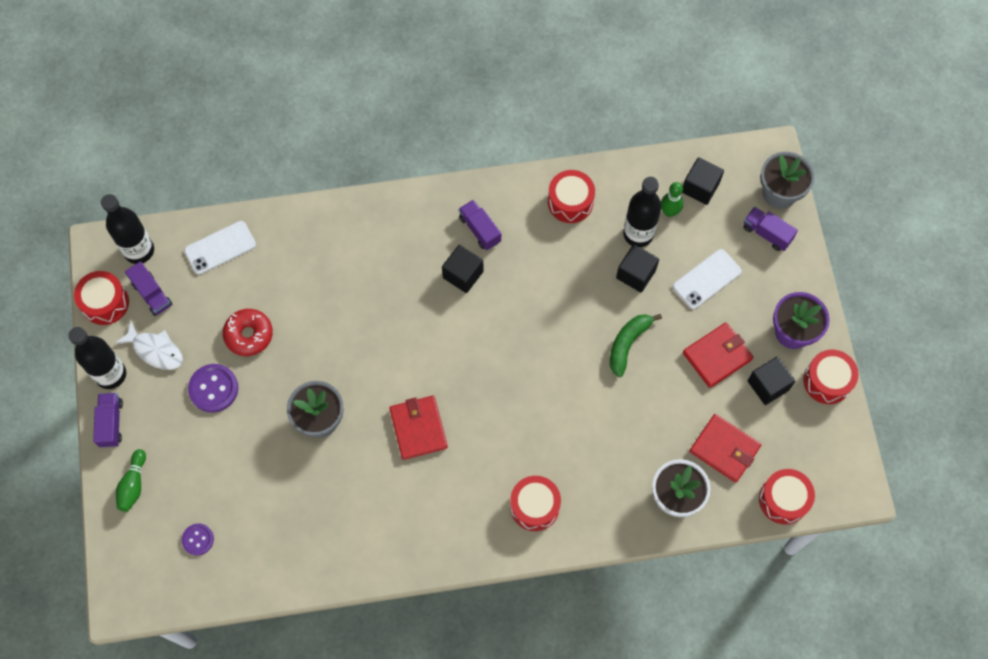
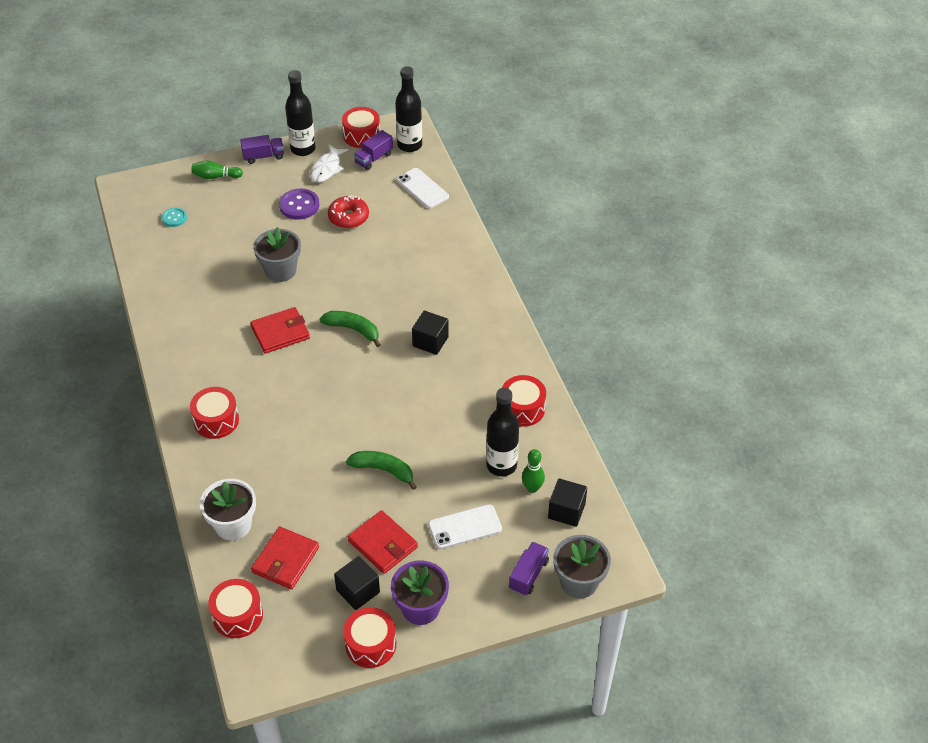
camera: 80 degrees right, 20 degrees down
(198, 539) = (174, 218): purple button -> turquoise button
(429, 350) = (353, 329): none -> green banana
(480, 230) = (477, 347): purple truck -> none
(636, 274) = (458, 468): black cube -> none
(707, 279) = (465, 527): white phone -> white phone turned 60 degrees counterclockwise

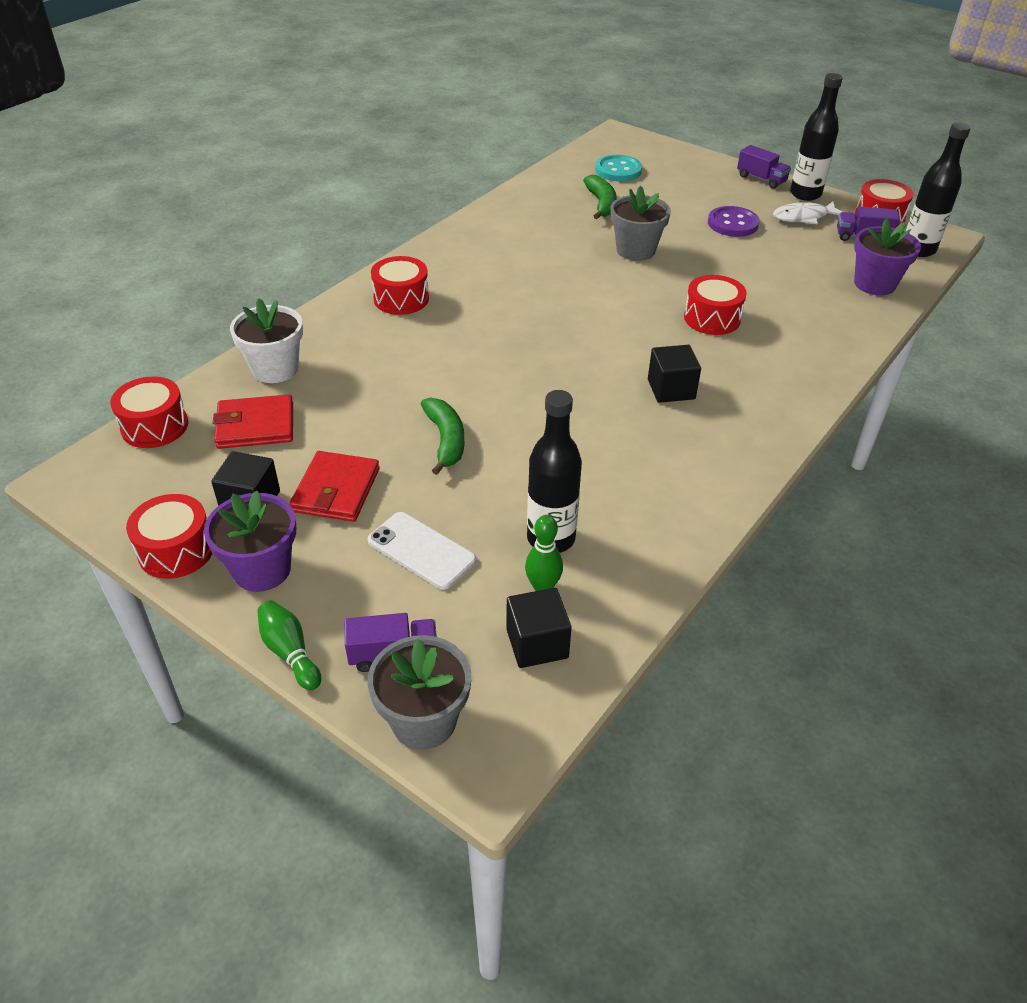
camera: 55 degrees right, 5 degrees down
(174, 218) = (618, 170): turquoise button -> turquoise button, size x1.62
(215, 176) = (697, 167): green bowling pin -> green bowling pin (290, 652)
(280, 332) = (557, 285): red wallet -> none
(348, 217) = (762, 257): red donut -> none
(353, 329) = (618, 328): green banana -> green banana (601, 204)
(422, 188) = (874, 284): white phone -> purple flower pot
(522, 409) = (661, 515): red drum -> red drum (712, 318)

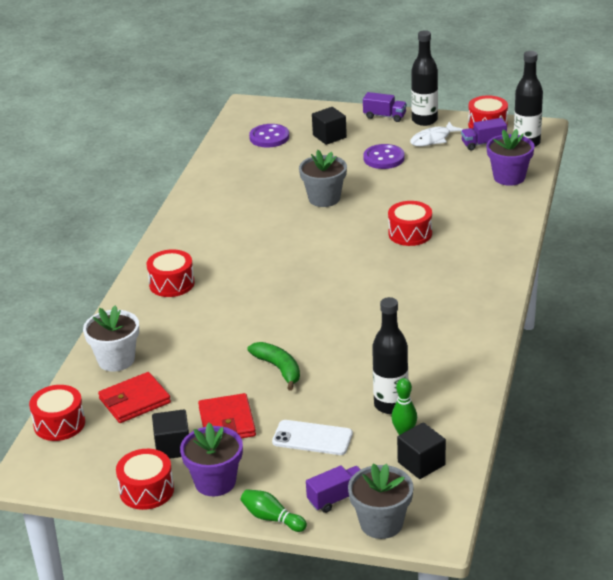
camera: 20 degrees left, 10 degrees down
(601, 204) = (274, 168): green banana -> none
(618, 170) = (269, 137): turquoise button -> purple button
(671, 389) = (411, 290): black cube -> black cube (329, 136)

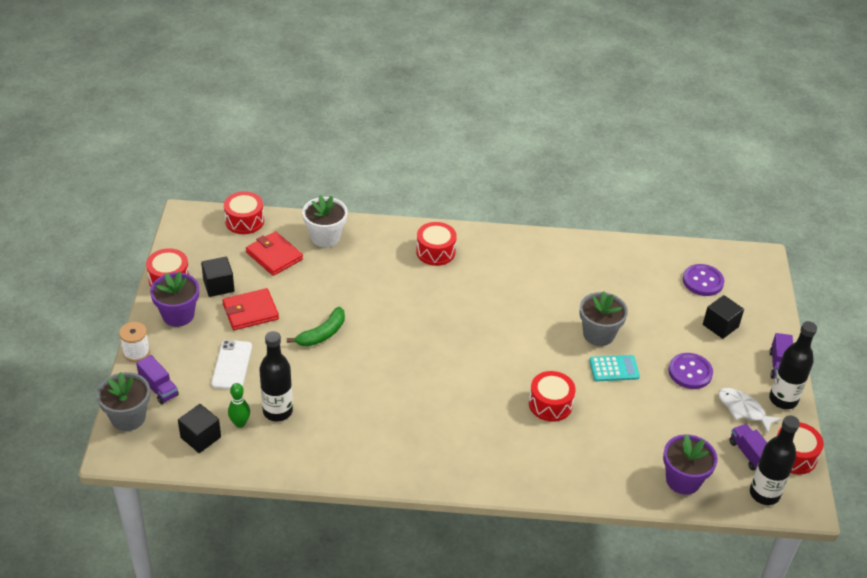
camera: 75 degrees right, 10 degrees up
(272, 518) = (136, 352): green bowling pin -> white spool
(371, 195) = (614, 369): none -> turquoise calculator

